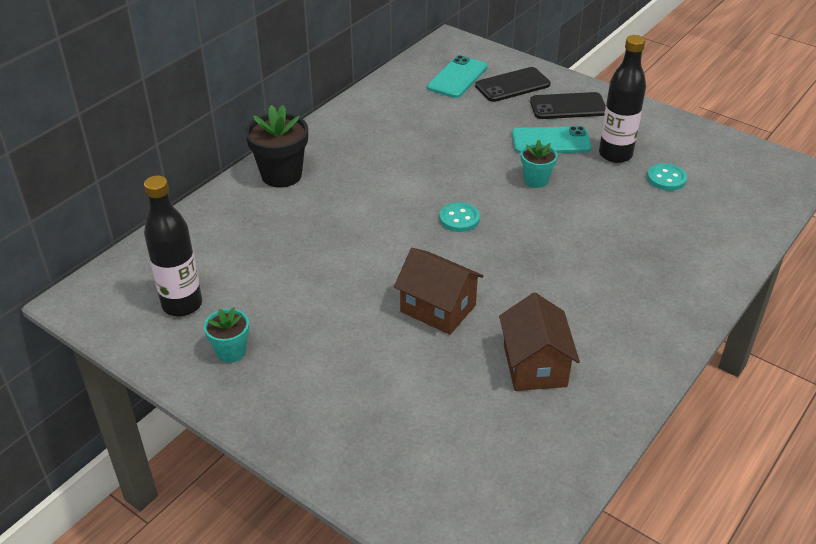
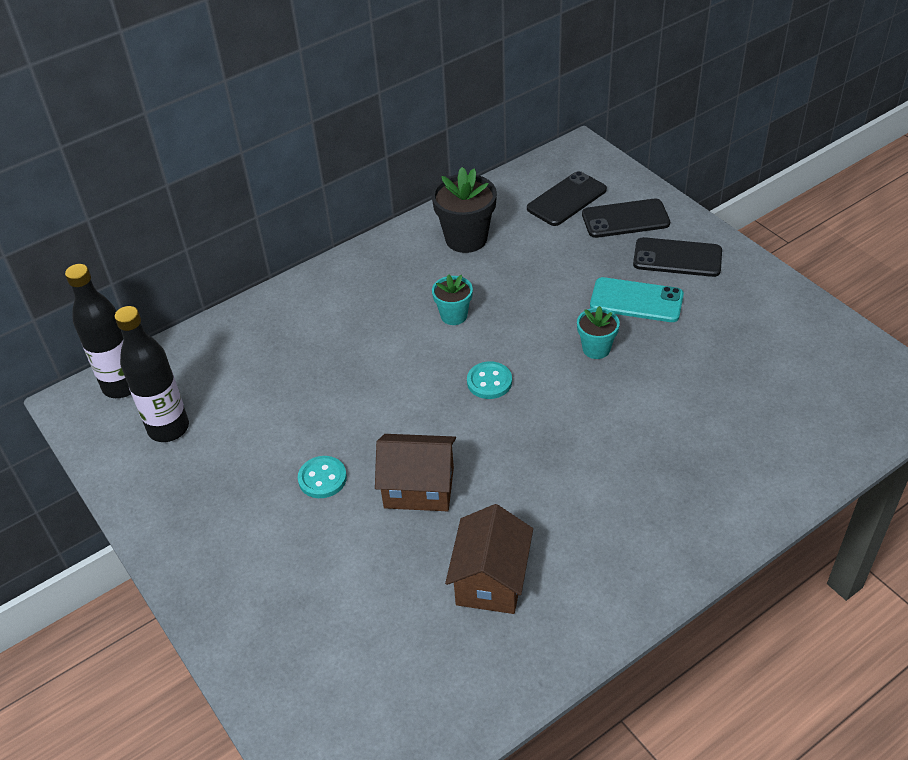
camera: 20 degrees right, 5 degrees up
(231, 351) = (193, 492): turquoise flower pot -> turquoise flower pot (454, 315)
(281, 175) = (326, 293): black flower pot -> black flower pot (466, 239)
(438, 308) = (419, 487): brown house -> brown house turned 45 degrees counterclockwise
(457, 77) = (567, 199): turquoise phone -> black phone
(615, 154) = (704, 331): black bottle -> black bottle (122, 385)
(666, 178) = (750, 374): turquoise button -> turquoise button (322, 478)

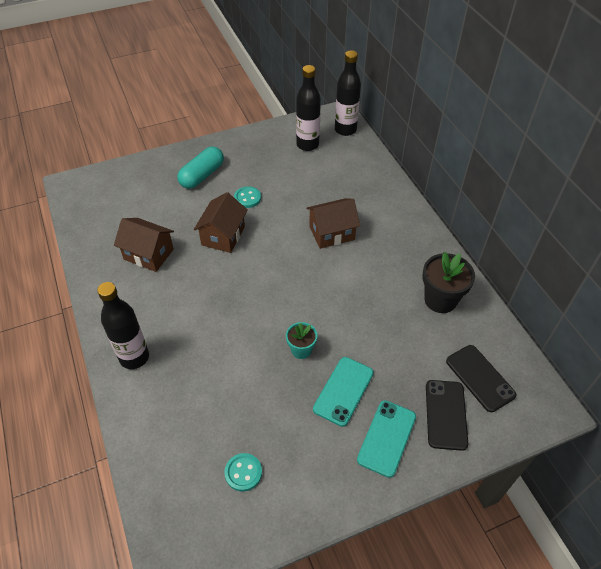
camera: 100 degrees right, 5 degrees up
(274, 563) = (202, 175): none -> turquoise capsule
(377, 358) = (331, 233): none -> brown house
(454, 315) = (359, 277): turquoise flower pot -> none
(489, 382) = (291, 283): turquoise button -> turquoise button (243, 472)
(677, 258) = (387, 438): black phone -> turquoise phone
(691, 525) = (134, 357): none -> black bottle

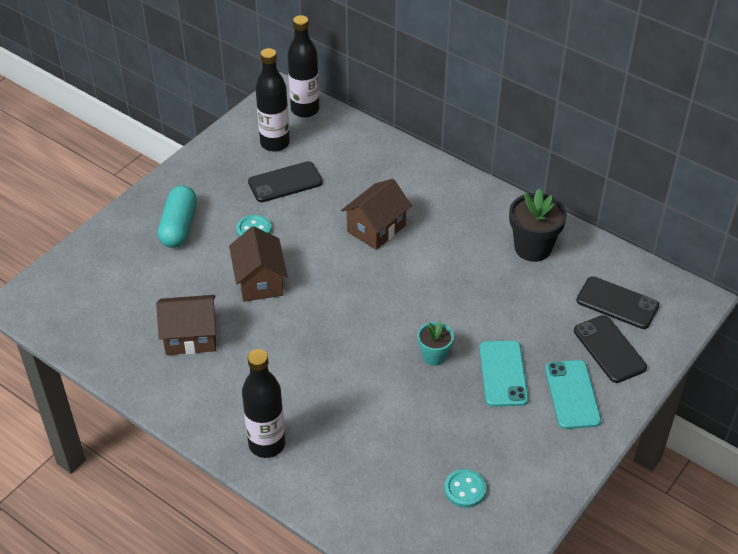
camera: 30 degrees left, 5 degrees down
(293, 174) = (285, 182): none -> black phone

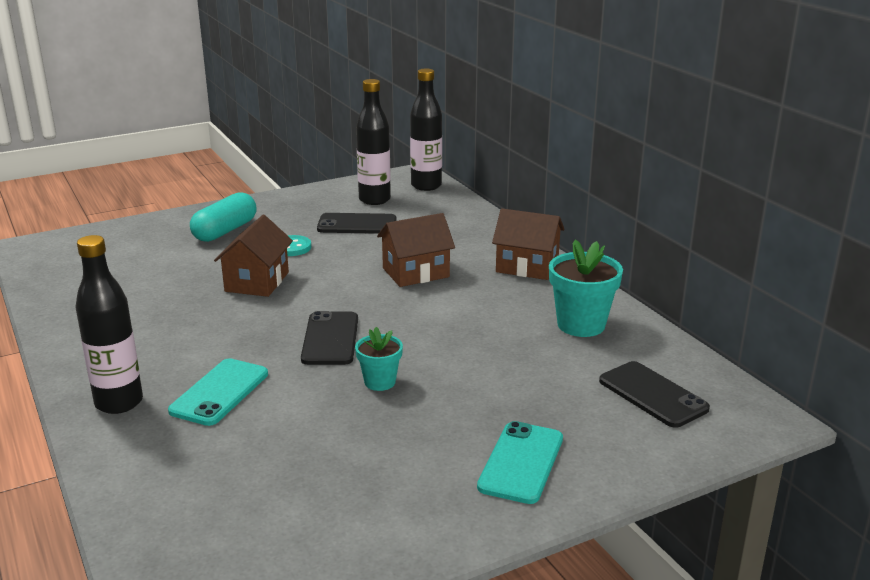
camera: 25 degrees right, 20 degrees down
(190, 337) = (145, 303): brown house -> brown house (527, 266)
(465, 489) = (295, 513): turquoise button -> none
(503, 374) = (448, 419): turquoise phone -> turquoise phone (219, 392)
(532, 248) = (581, 325): black flower pot -> turquoise flower pot
(609, 349) = (608, 433): black phone -> black phone (330, 339)

